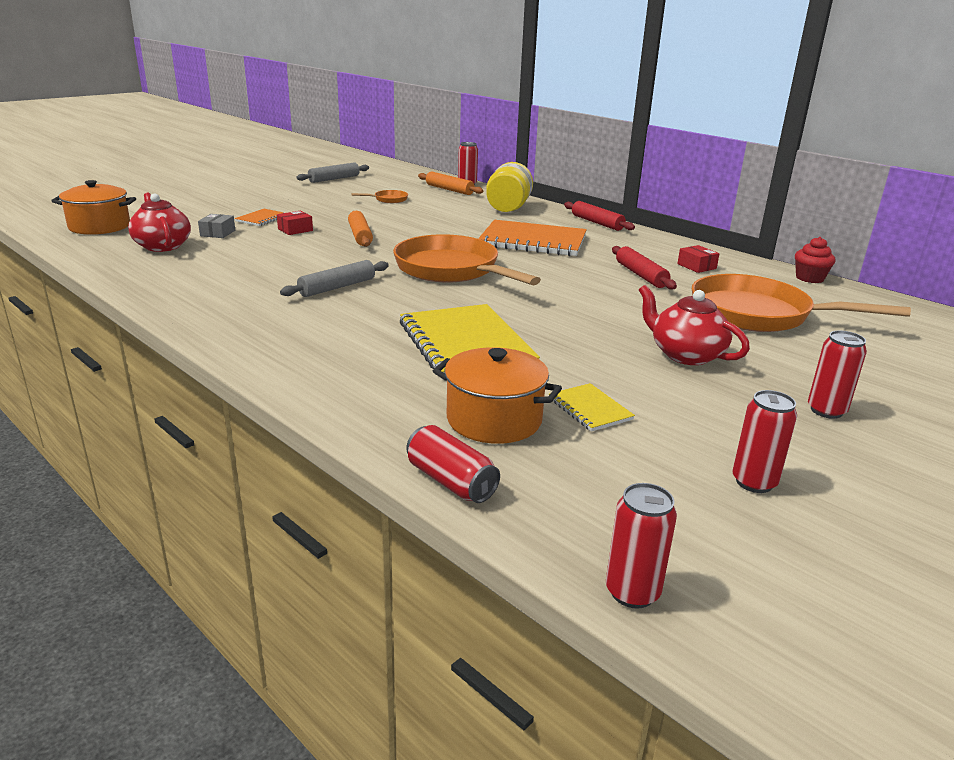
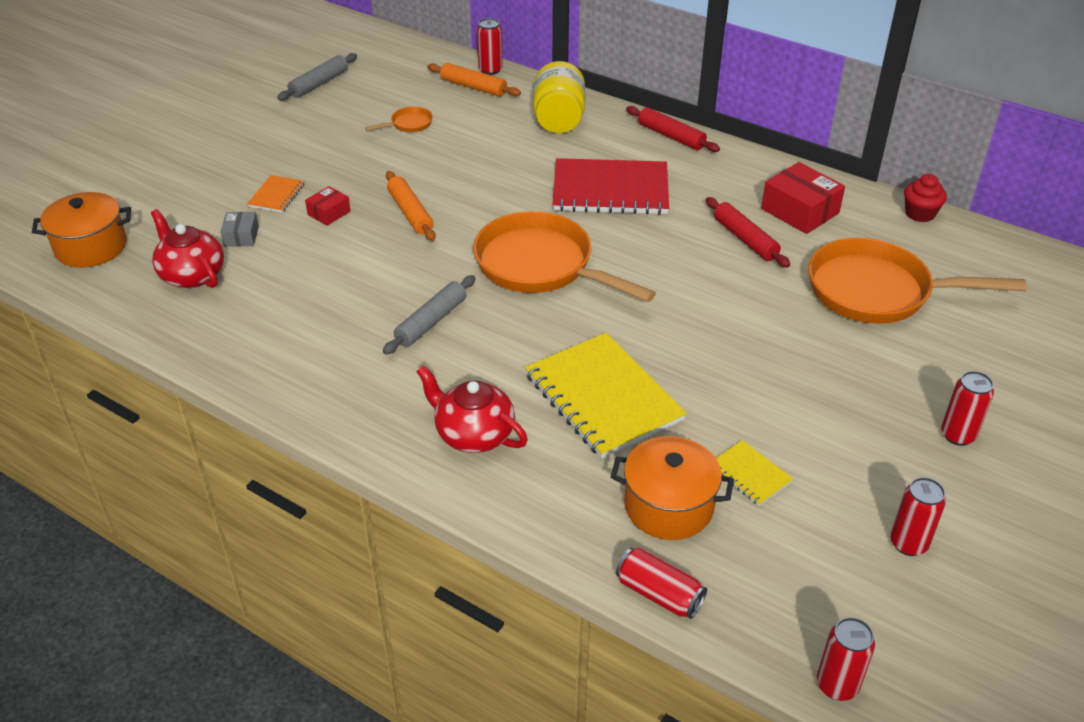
camera: 10 degrees left, 15 degrees up
(533, 241) = (610, 190): orange notebook -> red notebook
(685, 355) = (818, 374): red teapot -> red teapot (473, 434)
(696, 266) = (800, 211): red box -> red box, size x1.82

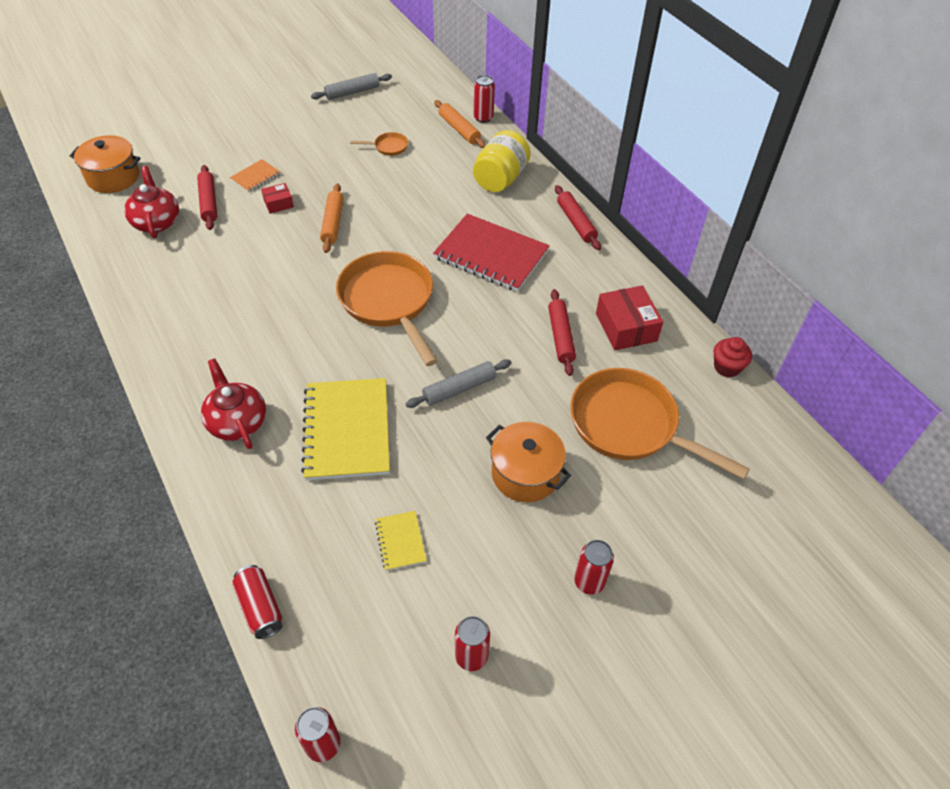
camera: 25 degrees right, 10 degrees up
(241, 236) = (209, 202): grey box -> red rolling pin
(431, 322) = (279, 319): grey rolling pin -> grey rolling pin (459, 389)
(668, 506) = (322, 540): orange pot -> orange pot (525, 474)

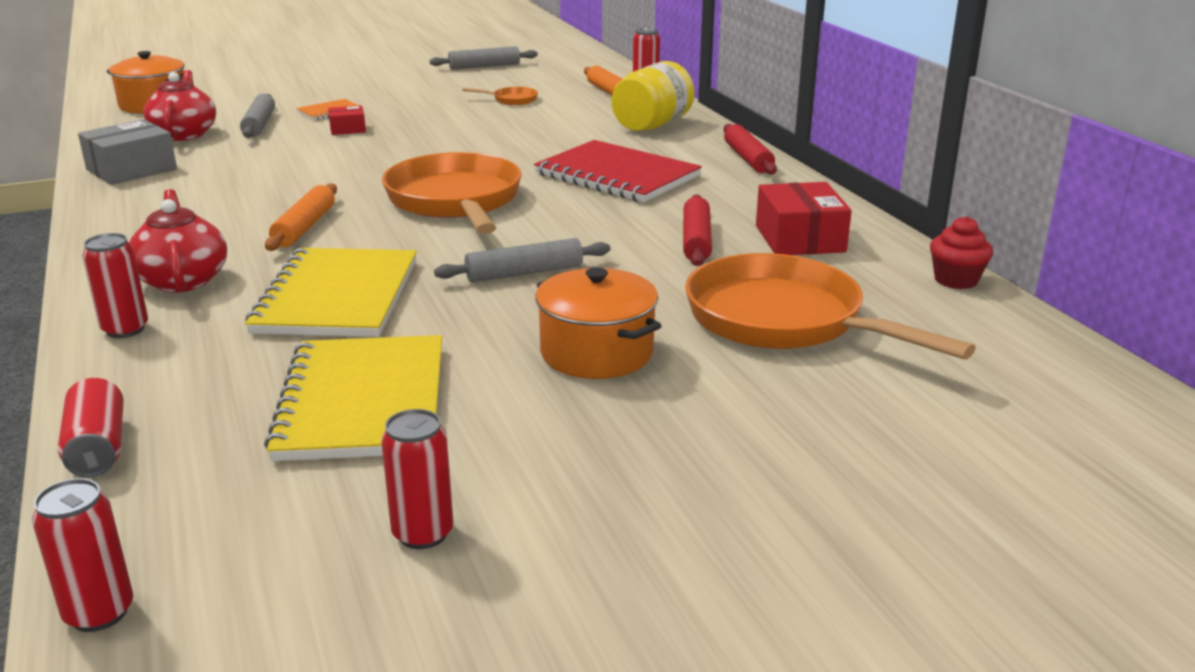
camera: 10 degrees right, 25 degrees down
(139, 279) = (131, 169): none -> grey box
(209, 202) = (259, 124): red rolling pin -> grey rolling pin
(332, 223) = (410, 144): orange rolling pin -> orange rolling pin (304, 227)
(400, 541) = (363, 401): yellow notebook -> yellow notebook, size x2.17
(589, 582) = (667, 469): red can -> red can (125, 329)

